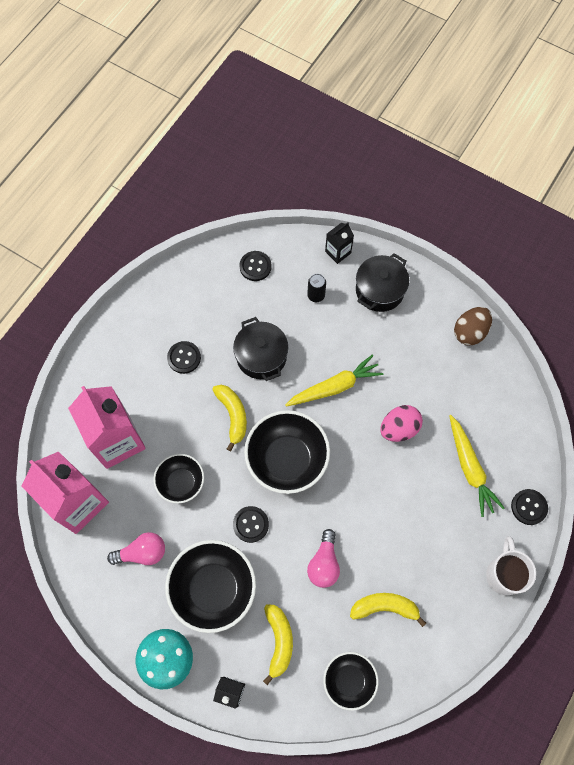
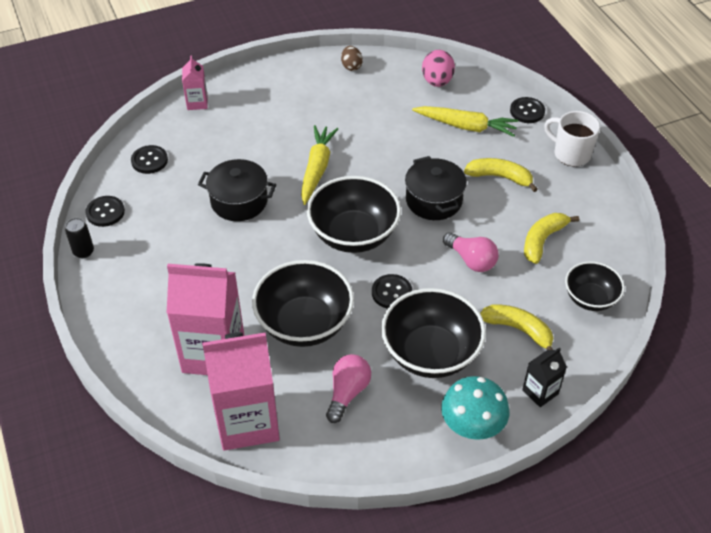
camera: 55 degrees left, 20 degrees down
(181, 482) = (304, 324): black bowl -> black bowl, size x1.68
(184, 358) = (182, 256): black button -> black button (105, 212)
(233, 415) = (275, 250): yellow banana -> yellow banana (500, 177)
(316, 295) = (221, 137): black can -> black can (83, 252)
(338, 252) = (197, 103): black carton -> pink carton
(379, 290) = (260, 96): black pot -> black pot (434, 200)
(399, 428) = (393, 149): pink egg -> pink egg (437, 81)
(470, 332) = (351, 66): brown egg -> brown egg, size x0.66

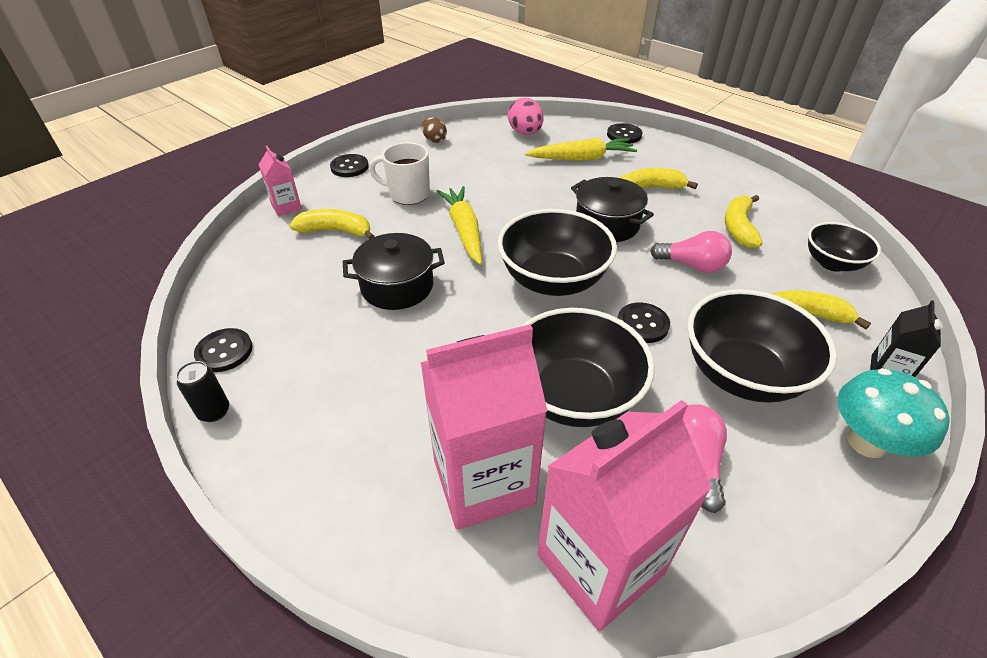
camera: 25 degrees left, 5 degrees down
(149, 160) = (257, 277): black button -> black button (349, 167)
(222, 137) = (336, 231): none -> yellow banana
(570, 154) = (691, 155): white mug -> white mug (408, 194)

